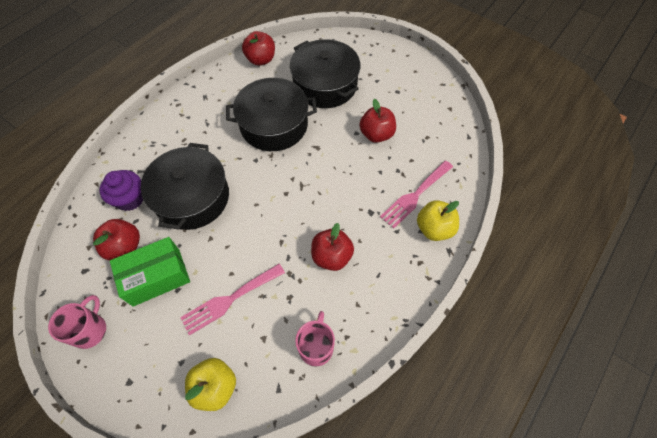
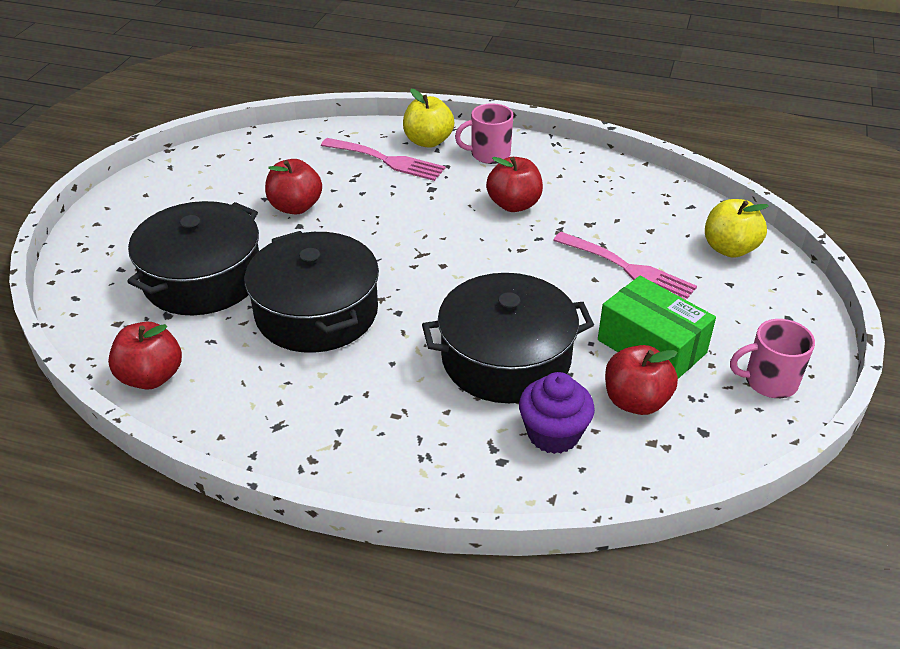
camera: 110 degrees left, 20 degrees down
(316, 347) = (628, 192): pink mug -> pink mug (489, 154)

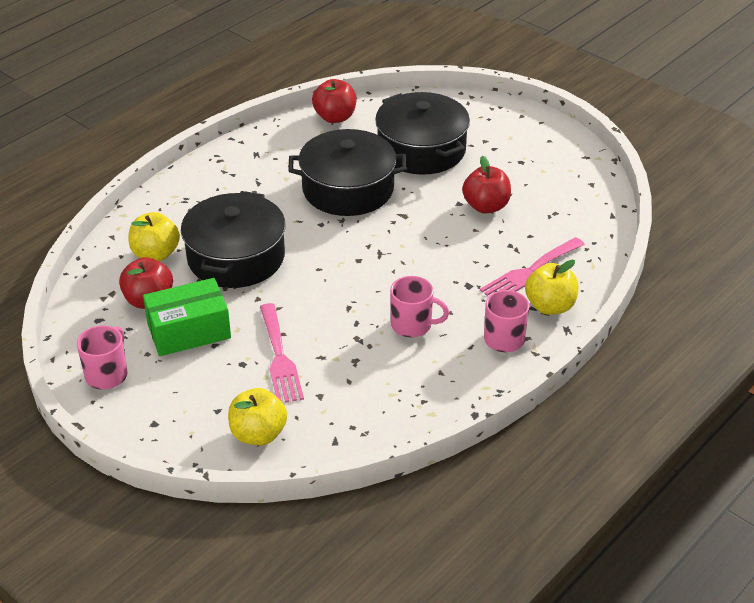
camera: 115 degrees right, 0 degrees up
(514, 205) = (412, 325): red apple -> pink mug
(553, 434) = (156, 254): purple cupcake -> yellow apple
(628, 269) = (279, 358): pink fork -> pink fork turned 75 degrees counterclockwise

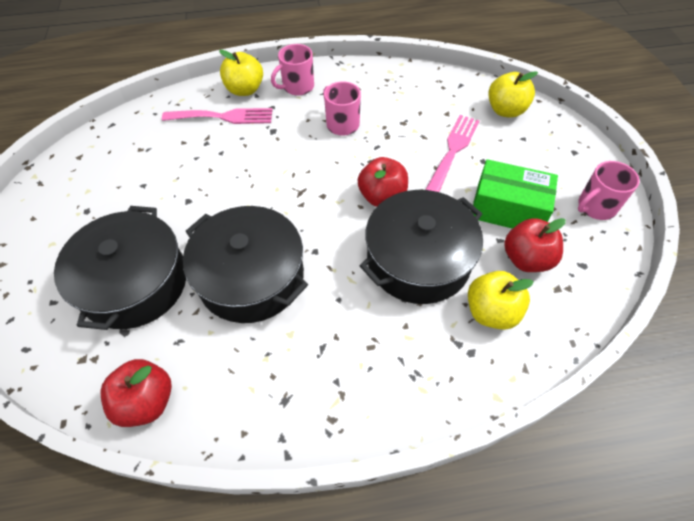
camera: 140 degrees left, 15 degrees up
(486, 206) = (174, 184): red apple -> red apple (382, 197)

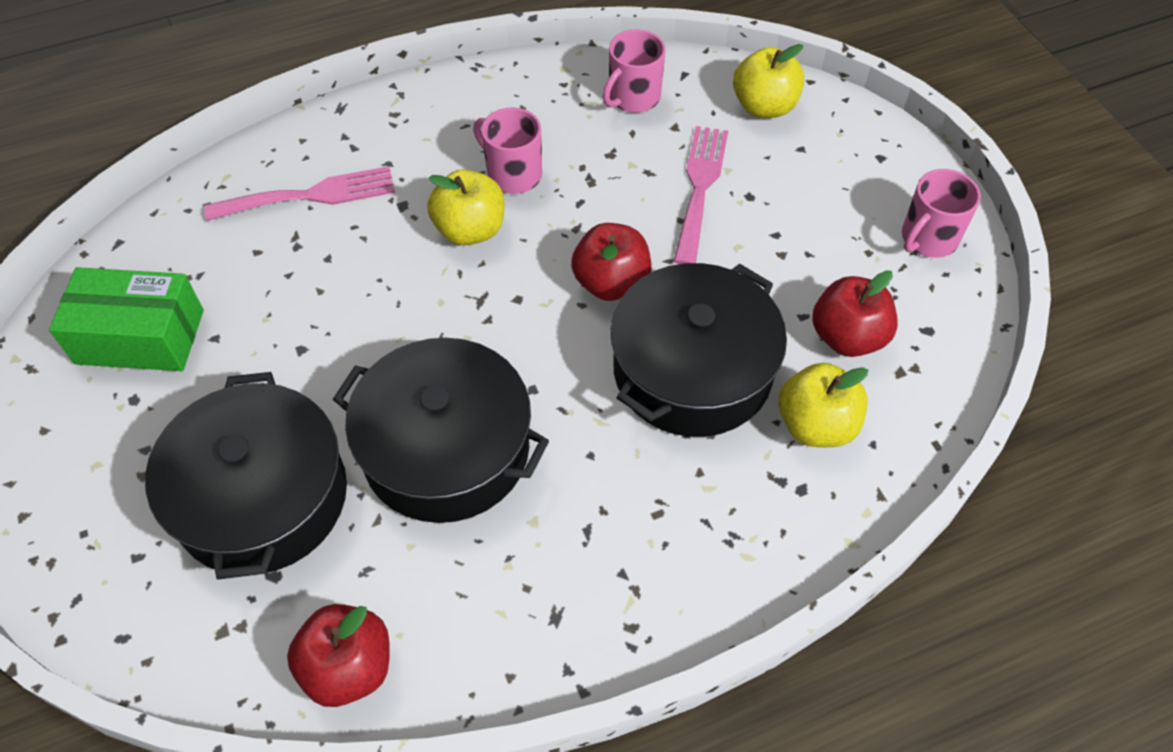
camera: 15 degrees left, 0 degrees up
(245, 90) = (331, 141): yellow apple -> yellow apple (470, 230)
(297, 87) = (419, 121): pink mug -> pink mug (633, 97)
(507, 209) = (803, 266): green box -> green box (140, 336)

